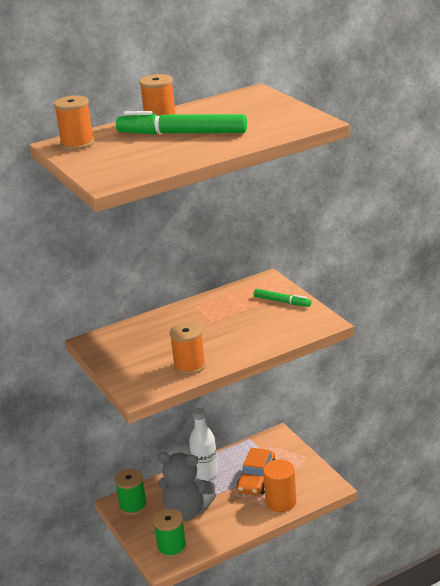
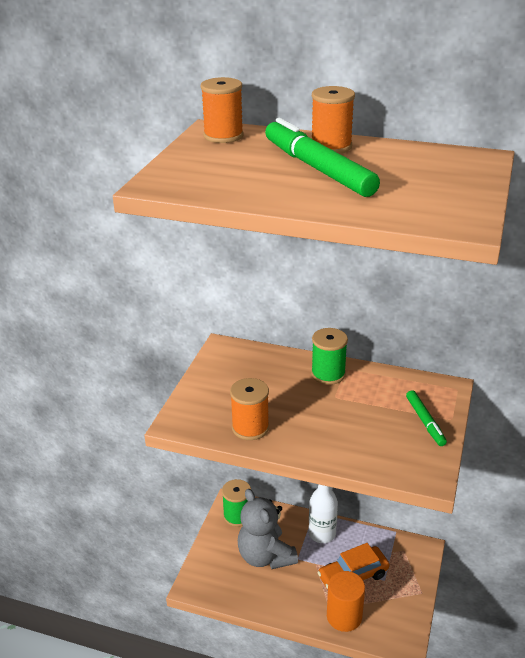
camera: 45 degrees right, 5 degrees up
(172, 548) = (215, 578): green spool -> green spool (328, 374)

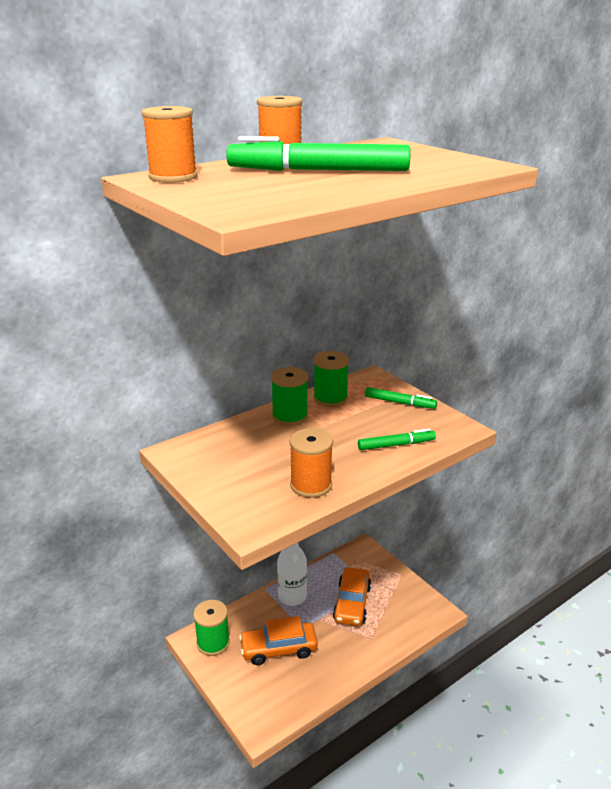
camera: 55 degrees left, 5 degrees down
(265, 556) = (279, 649): grey teddy bear -> orange car
(344, 616) = (386, 633): orange cylinder -> none
(355, 448) = (396, 445): none -> green marker
(381, 381) = (330, 398): none -> green spool

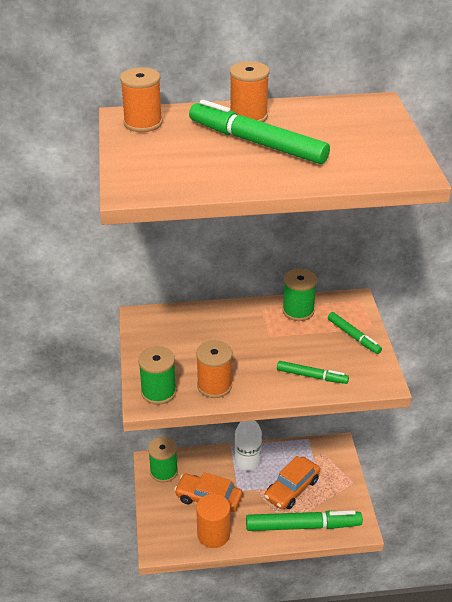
camera: 30 degrees right, 10 degrees up
(290, 416) = (250, 317): green spool -> green spool (158, 392)
(309, 682) = (213, 534): none -> orange cylinder
(387, 633) = (303, 526): none -> green marker

